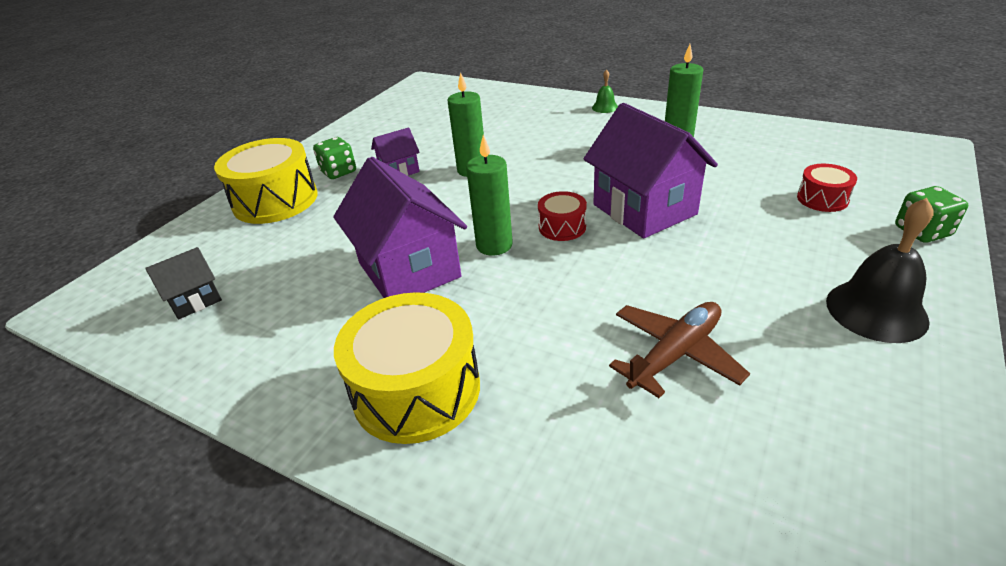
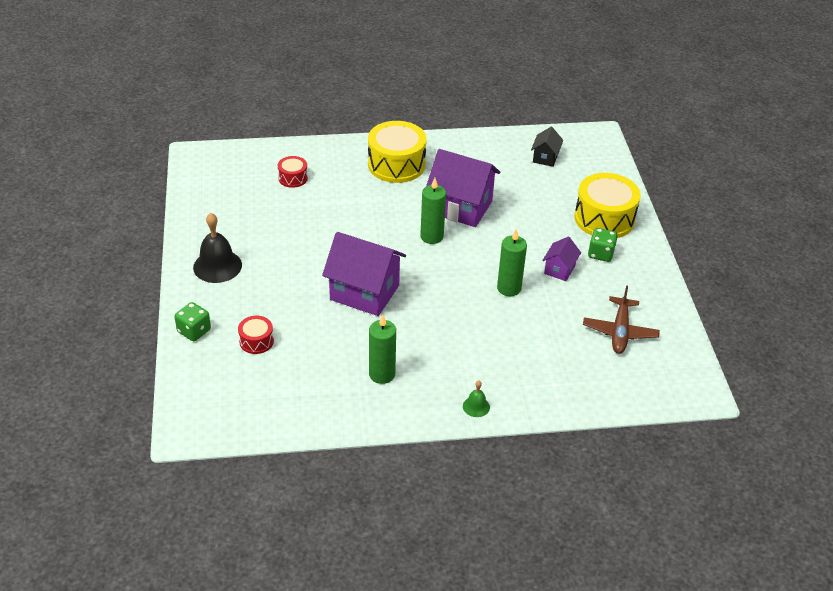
camera: 140 degrees right, 5 degrees up
(562, 227) = (404, 262): red drum -> red drum (293, 178)
(675, 354) = (301, 214): brown plane -> brown plane (619, 332)

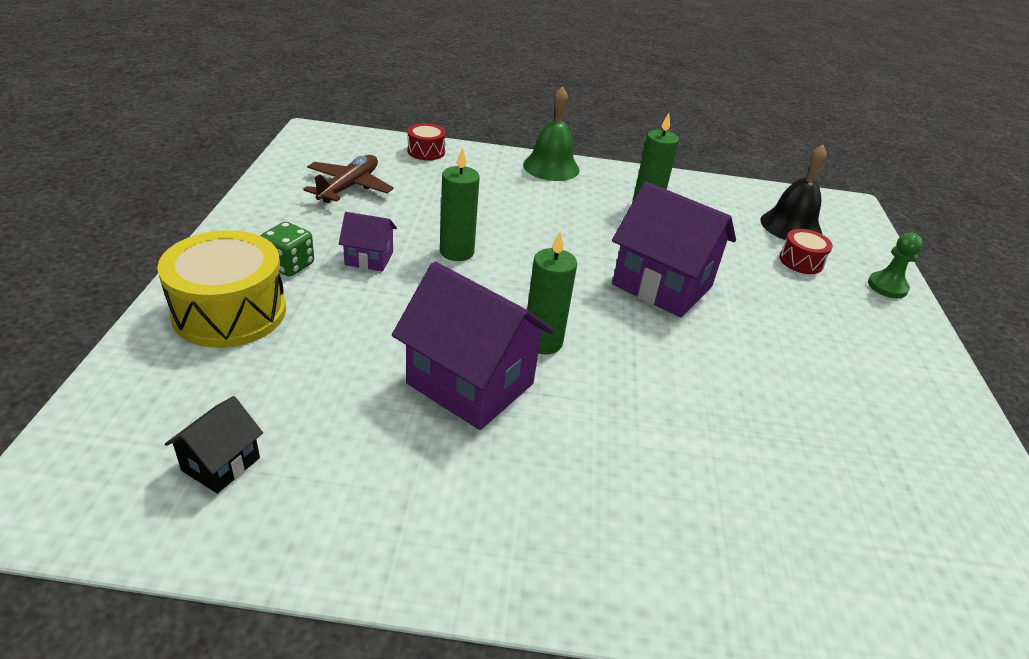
camera: 170 degrees left, 5 degrees down
(194, 331) = (887, 286): green dice -> green pawn
(217, 266) = (895, 364): black bell -> black bell (791, 226)
(293, 178) = (812, 527): red drum -> red drum (426, 151)
(396, 164) = (573, 517): yellow drum -> none
(476, 406) = (551, 167): green bell -> green bell, size x1.99
(559, 269) = (369, 258): purple house -> purple house turned 60 degrees clockwise

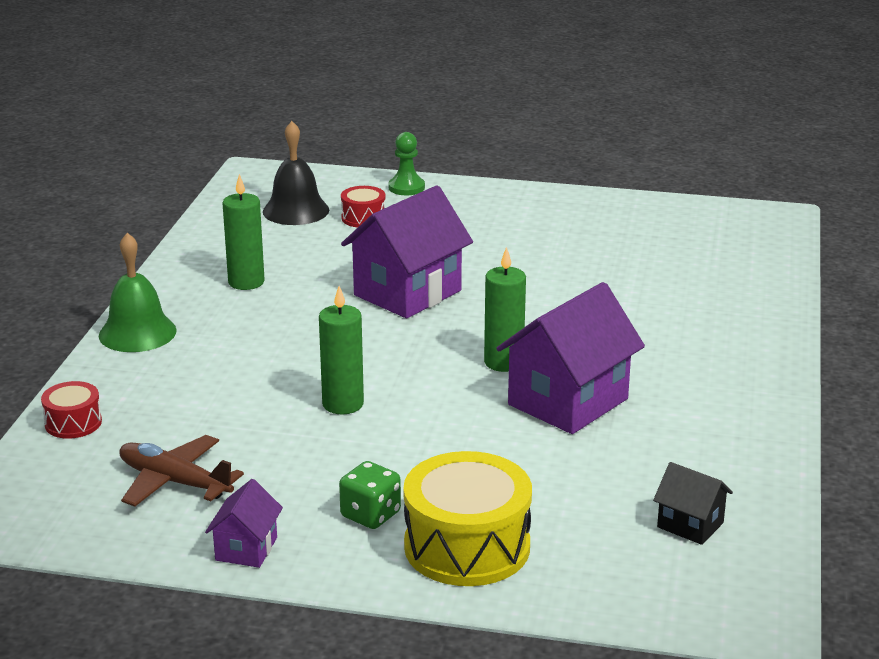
camera: 80 degrees left, 10 degrees down
(369, 258) = (356, 461): purple house -> purple house (246, 549)

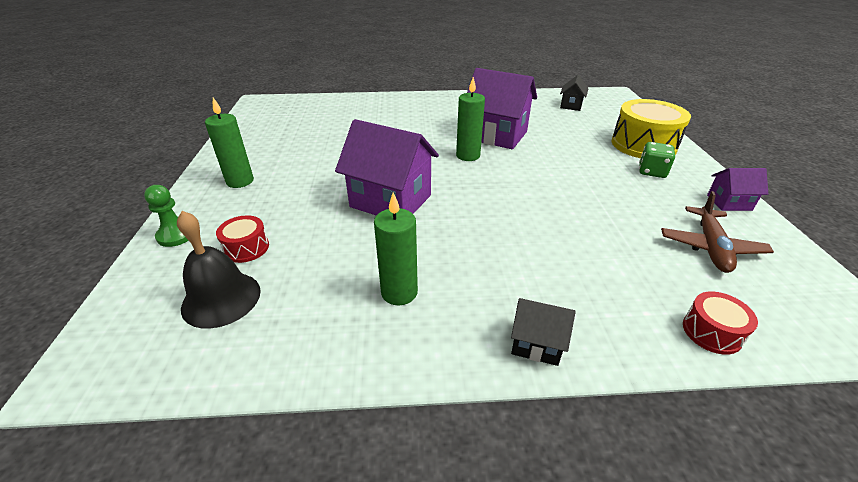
camera: 105 degrees left, 10 degrees up
(137, 333) = (536, 343): green bell -> black house
(343, 404) = (557, 200): green candle -> green candle (240, 181)

